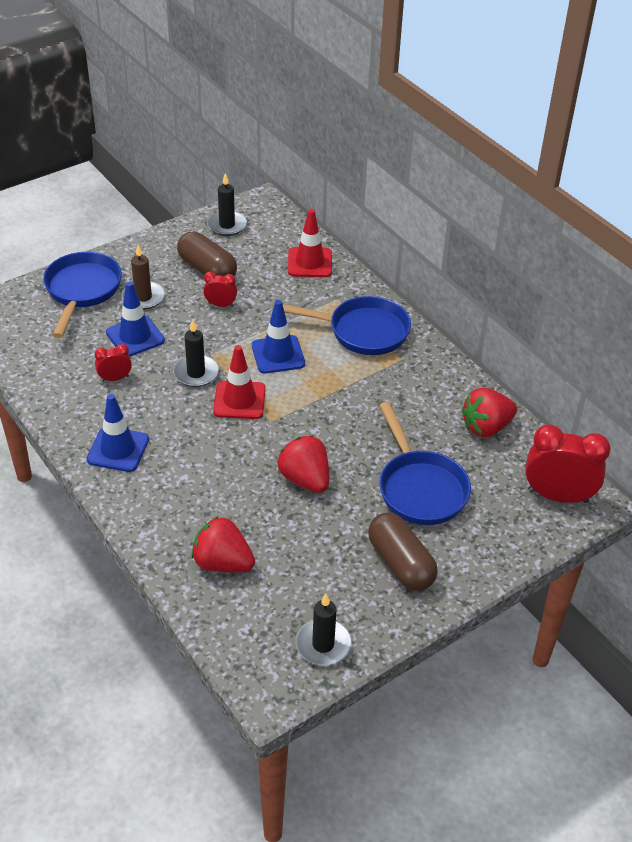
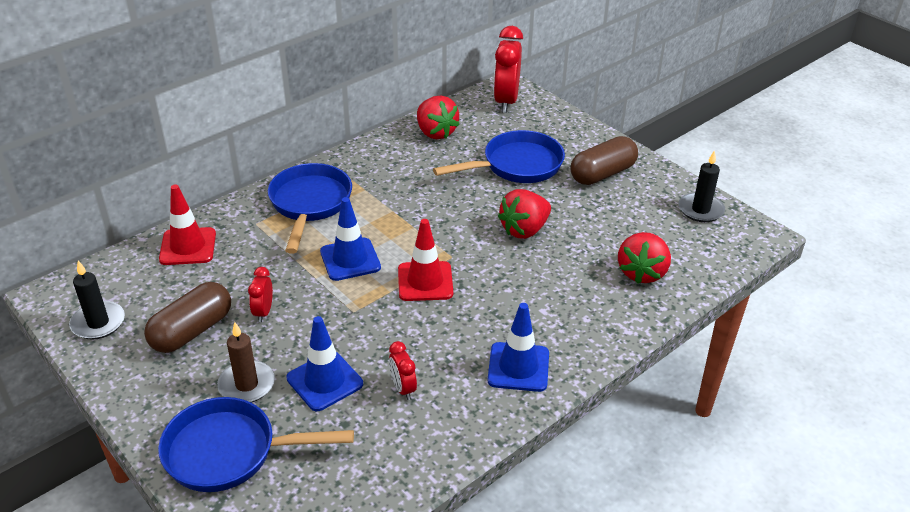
camera: 95 degrees left, 5 degrees down
(196, 373) = (386, 319): black candle -> none

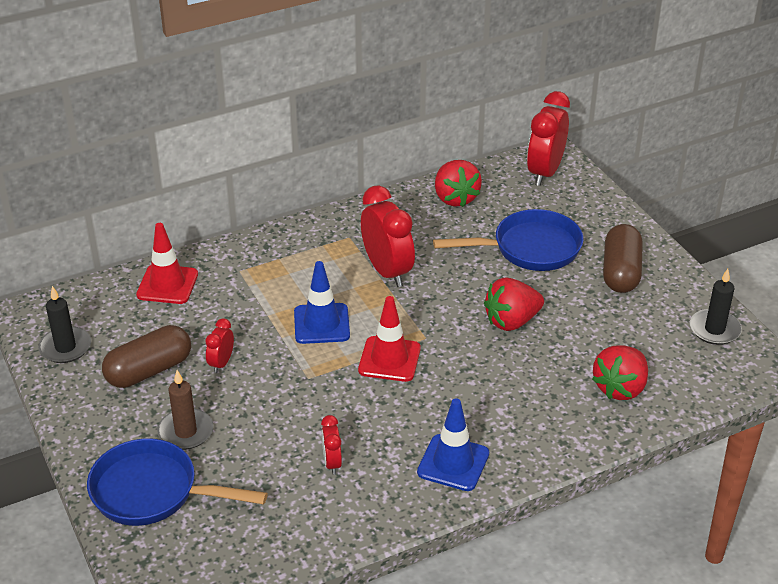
camera: 15 degrees right, 0 degrees up
(309, 204) = (299, 259): blue pan -> none
(324, 381) = (259, 442): blue traffic cone -> none
(396, 203) = (387, 271): none -> red clock
(602, 174) = (620, 272): brown capsule -> brown capsule turned 60 degrees counterclockwise

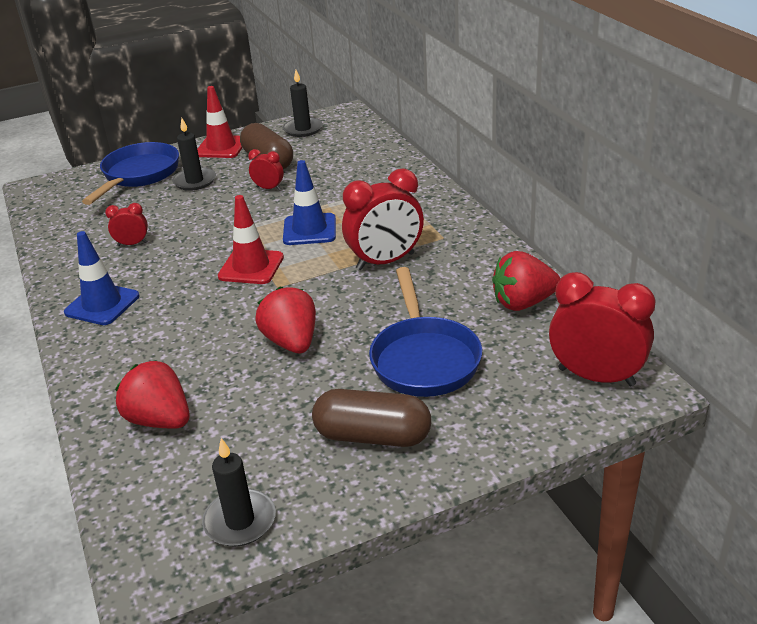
camera: 95 degrees right, 5 degrees down
(167, 284) = (374, 157): red traffic cone -> red traffic cone (221, 147)
(186, 432) = (194, 181): brown candle -> black candle

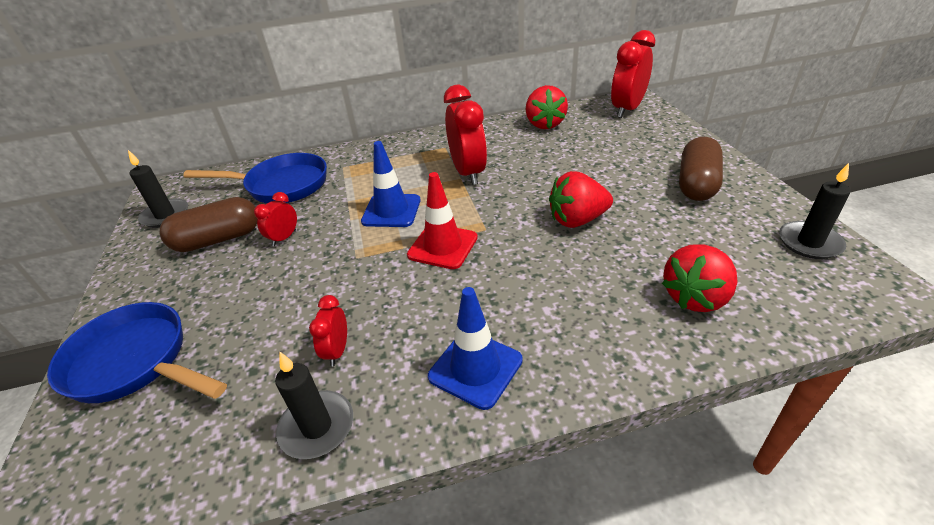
camera: 80 degrees left, 5 degrees up
(194, 181) = (211, 299): black candle -> black candle (317, 427)
(221, 147) = (138, 279): red traffic cone -> none
(424, 358) = (605, 161): blue pan -> blue pan (281, 185)

